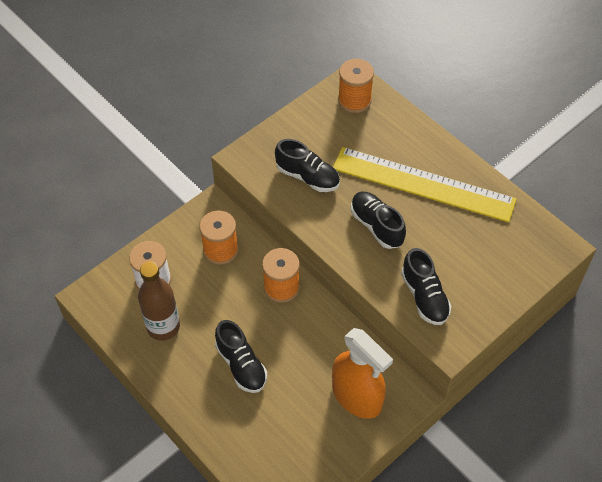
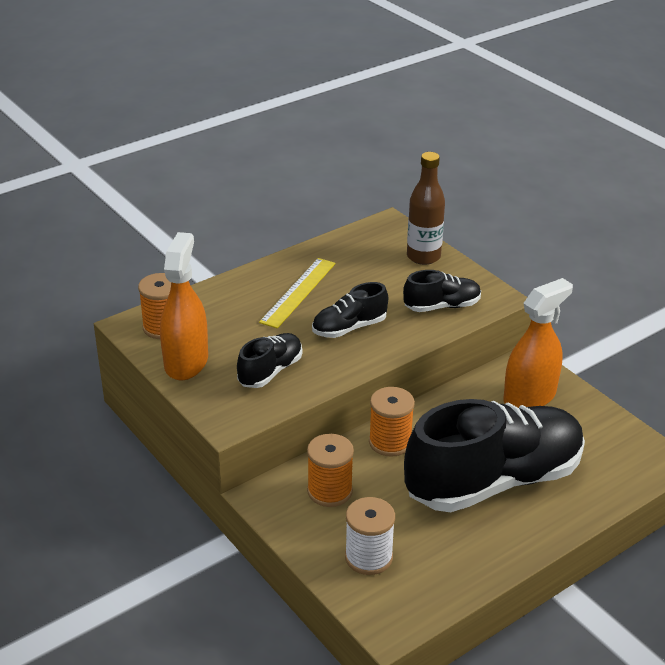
camera: 85 degrees left, 20 degrees down
(163, 327) = (440, 549): brown bottle -> brown bottle (423, 257)
(241, 365) = (493, 481): black shoe -> black shoe, size x2.20
(312, 121) = (186, 362): none -> orange spray bottle
(423, 184) = (298, 292): yellow ruler -> yellow ruler, size x0.62

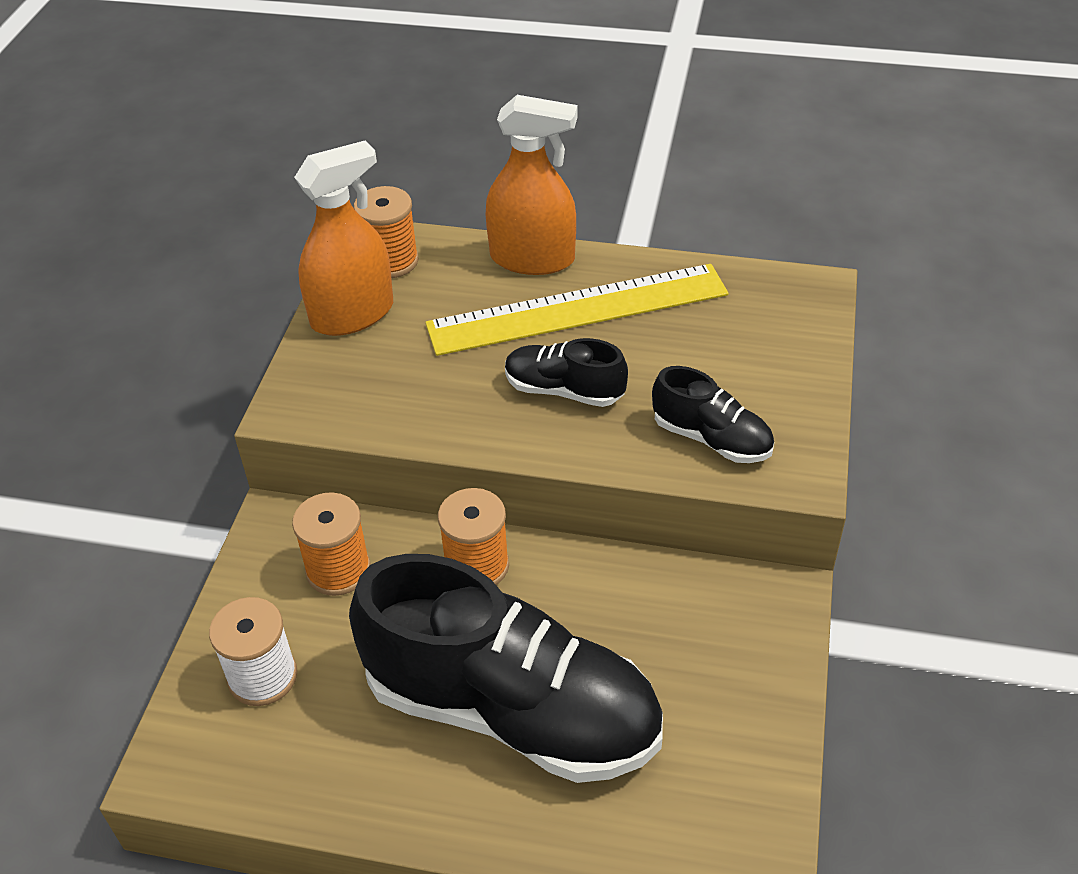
camera: 50 degrees right, 10 degrees up
(270, 371) = (409, 383): black shoe -> none
(298, 292) = (577, 309): yellow ruler -> yellow ruler, size x1.61
(423, 257) = (790, 359): brown bottle -> none
(529, 397) = (717, 642): orange spray bottle -> orange spray bottle (532, 258)

